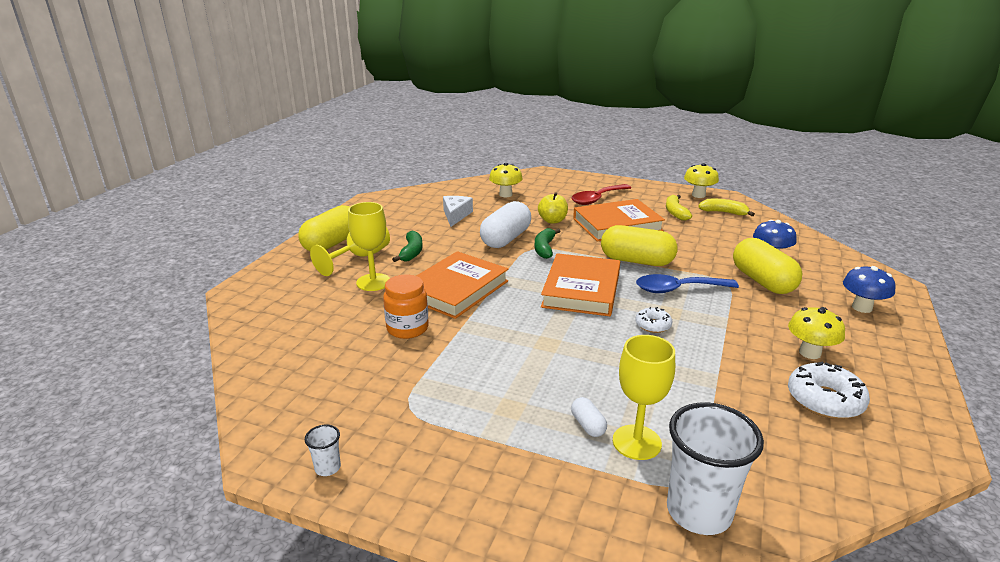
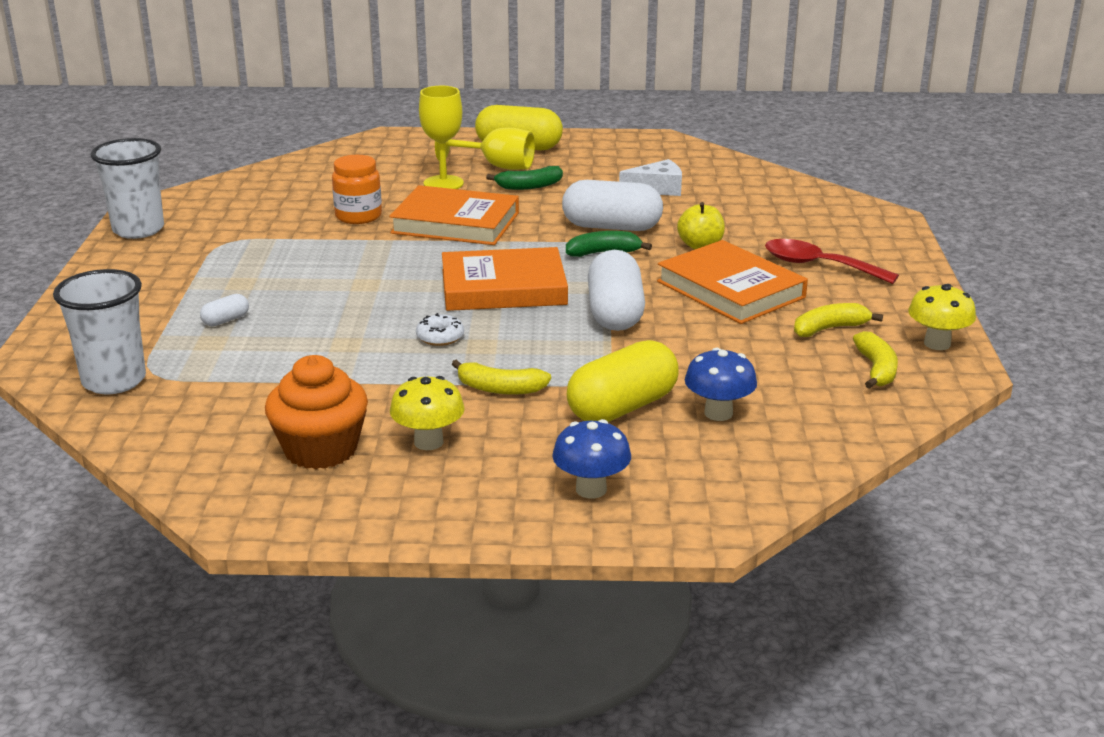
camera: 70 degrees right, 0 degrees up
(327, 468) = (138, 230): white cup -> white cup, size x2.32
(505, 194) = (763, 205): yellow mushroom -> none
(636, 261) = (615, 313): yellow capsule -> white capsule
(636, 442) = (206, 346): yellow goblet -> none
(678, 289) = (549, 347): blue spoon -> none
(735, 315) = (500, 389): none -> yellow banana
(824, 400) = (321, 449): white donut -> orange cupcake

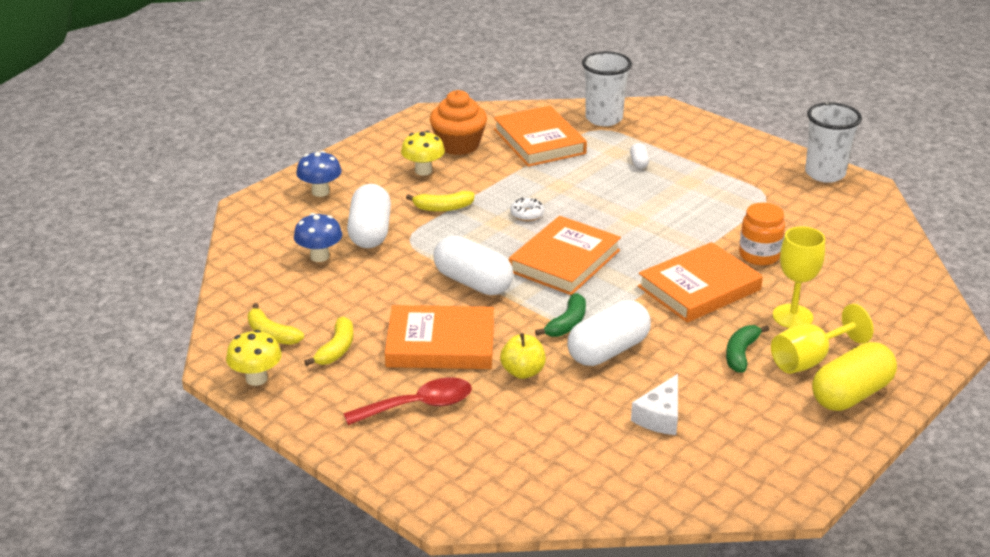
camera: 130 degrees right, 5 degrees up
(239, 398) = (539, 141): none -> orange book
(500, 389) = (443, 208): yellow banana -> yellow banana turned 150 degrees counterclockwise
(622, 407) = (370, 232): yellow capsule -> white capsule

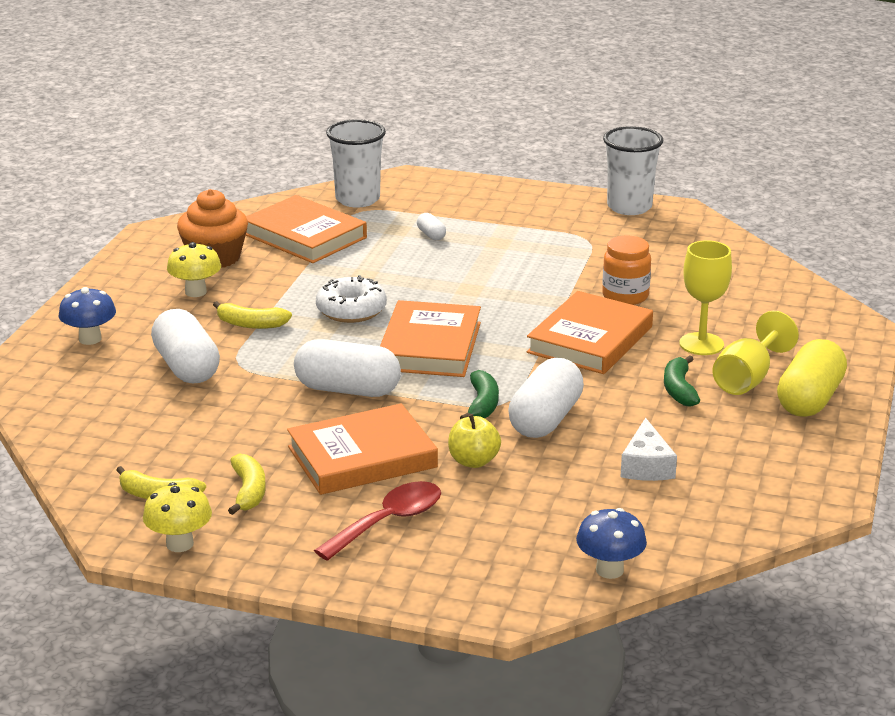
camera: 25 degrees left, 5 degrees down
(319, 256) = (147, 404): blue mushroom -> blue mushroom (609, 570)
(443, 208) = (251, 324): yellow banana -> yellow banana turned 45 degrees clockwise
(527, 214) = (351, 310): white donut -> white donut, size x1.73

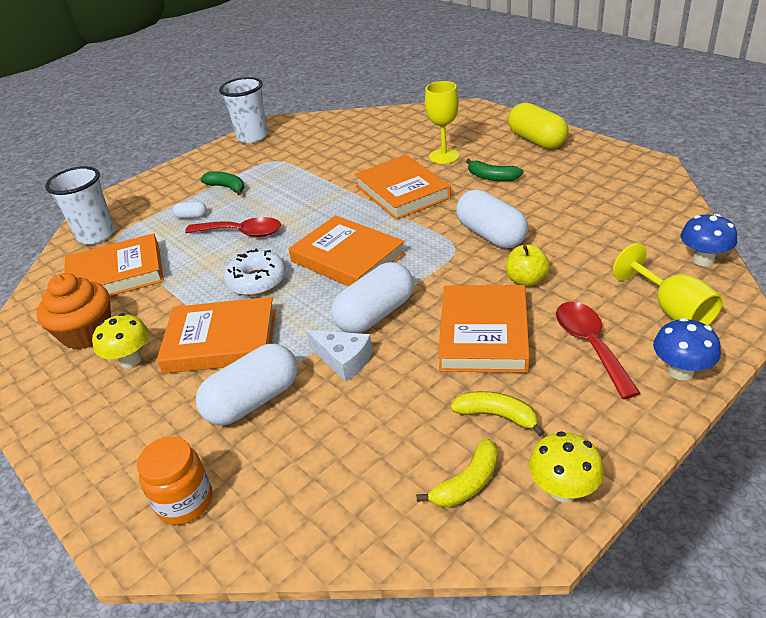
camera: 55 degrees left, 10 degrees up
(90, 339) = (134, 458): blue mushroom -> blue mushroom (680, 371)
(186, 367) = (253, 401): white capsule -> white capsule turned 45 degrees counterclockwise
(251, 324) = (221, 341): yellow banana -> orange book
(425, 273) = (242, 233): none -> red spoon
(482, 405) = (450, 256): green banana -> green banana (227, 187)
(625, 296) = (360, 166): orange jar -> orange jar (185, 502)
(646, 466) = (577, 212): white cheese -> white cheese (343, 360)
(747, 378) = (497, 152): yellow goblet -> yellow goblet (671, 310)

